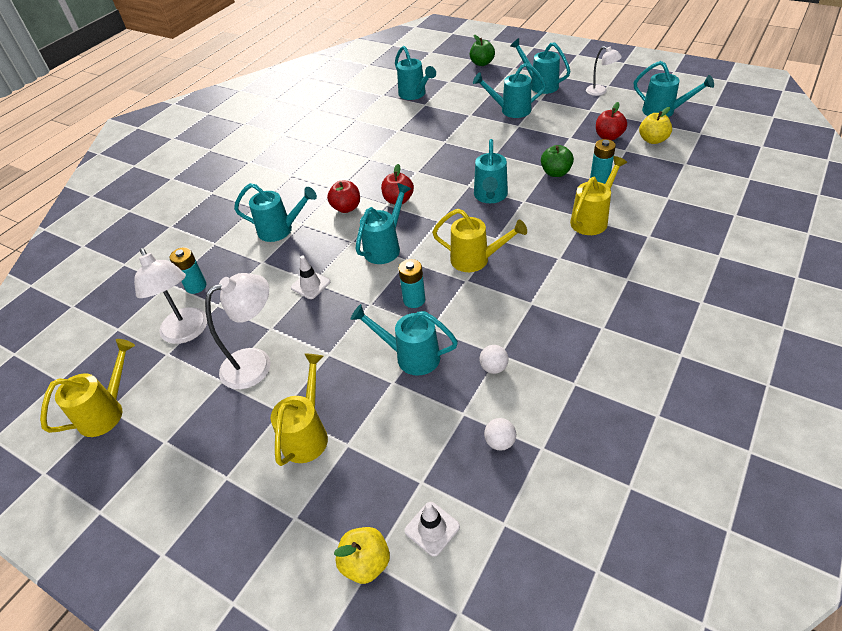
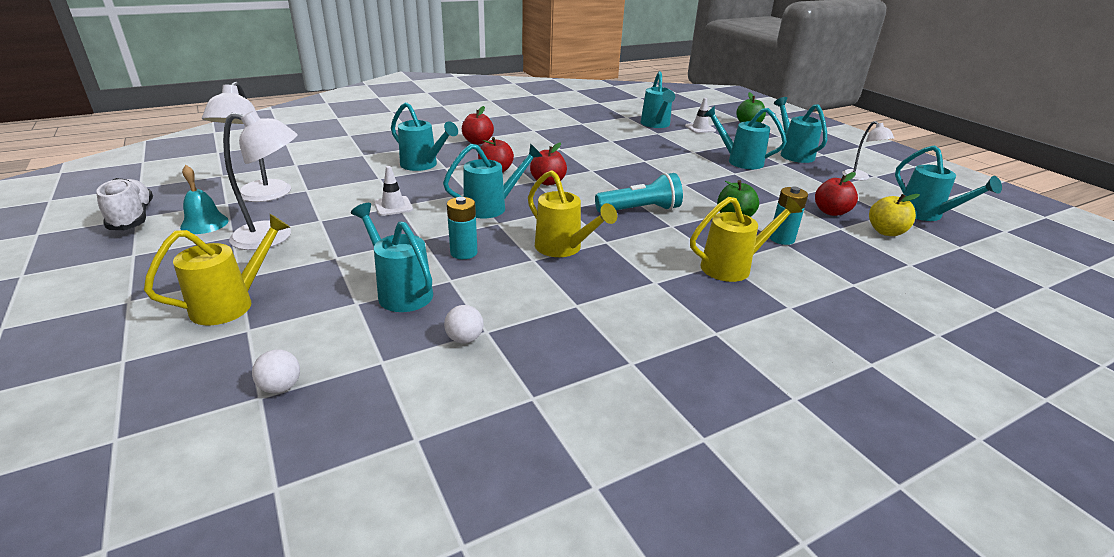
camera: 25 degrees right, 15 degrees down
(106, 412) = (132, 218): yellow watering can -> white shoe
(180, 383) = (204, 223): none -> turquoise bell
(196, 286) = (310, 173): turquoise battery -> none
(294, 181) = (478, 142): none -> red apple
(366, 563) = (109, 436): yellow apple -> none
(432, 528) = (206, 445): white traffic cone -> white traffic cone (700, 128)
(490, 196) = (640, 210): turquoise watering can -> turquoise flashlight
(500, 442) = (380, 407): white ball -> white ball (281, 387)

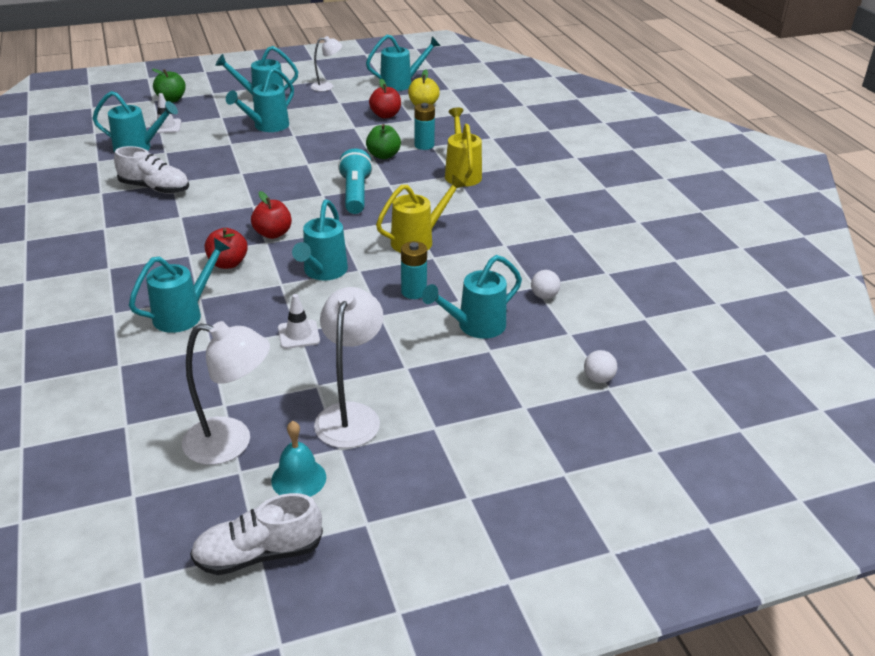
camera: 80 degrees left, 5 degrees up
(231, 304) = (483, 424): yellow watering can -> none
(478, 142) = (123, 271): red apple -> none
(491, 207) = (323, 272): turquoise watering can -> turquoise watering can turned 150 degrees counterclockwise
(598, 136) = (155, 188): none -> white shoe

